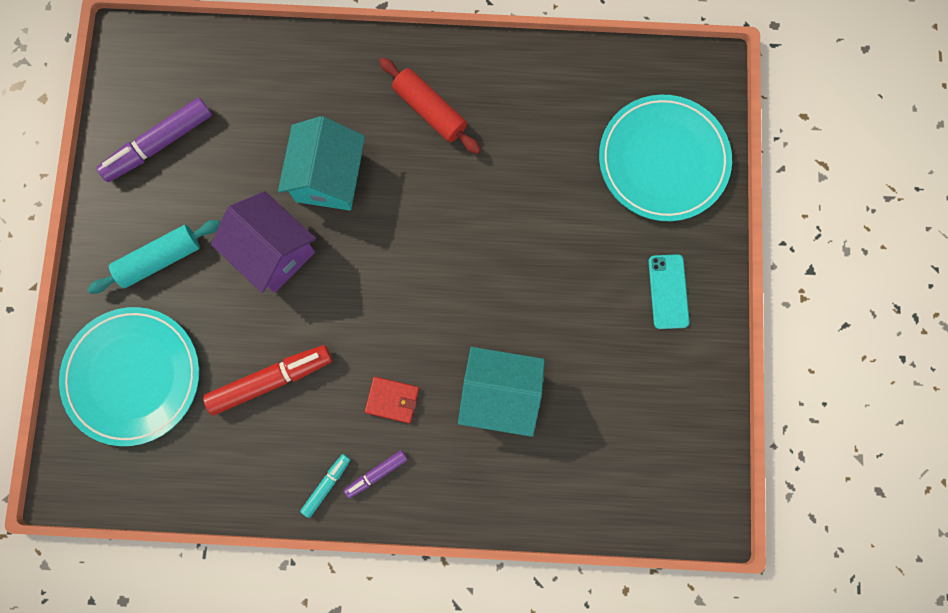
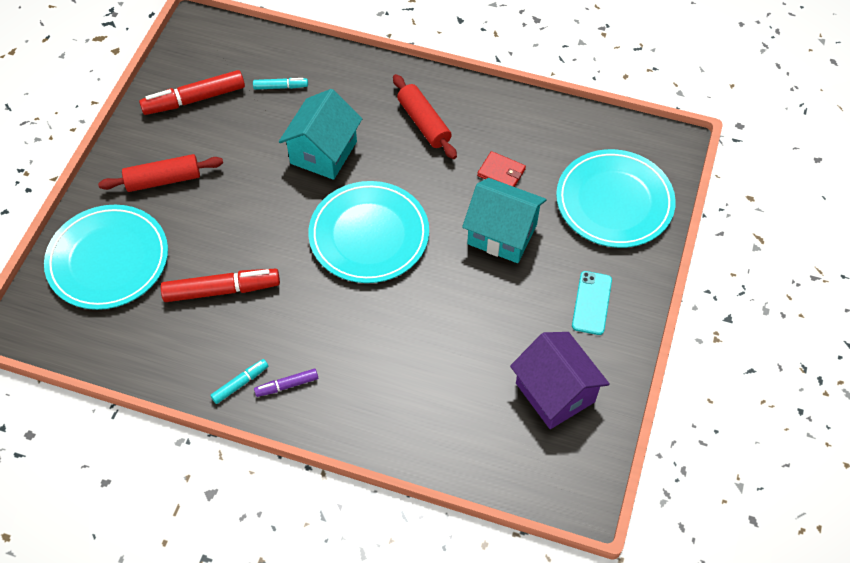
camera: 15 degrees right, 20 degrees down
(159, 144) = (194, 99): purple marker -> red marker
(159, 259) = (163, 180): turquoise rolling pin -> red rolling pin
(253, 102) = (281, 87): none -> turquoise marker
(273, 252) = (259, 195): purple house -> purple house (555, 392)
(392, 400) = (320, 330): red wallet -> red wallet (501, 172)
(410, 270) = (369, 235): none -> turquoise plate
(500, 394) = (417, 349): turquoise house -> turquoise house (502, 234)

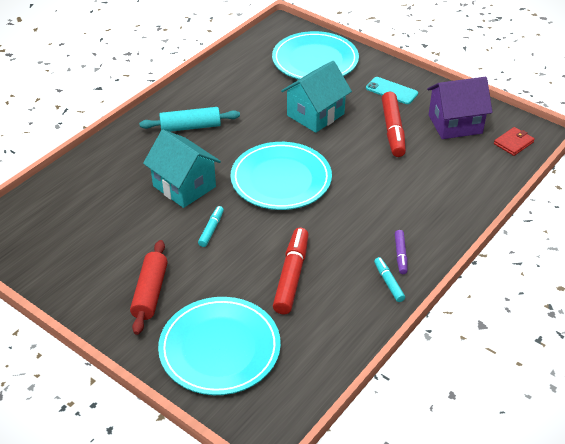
camera: 70 degrees left, 15 degrees down
(194, 99) = (70, 254): red marker -> red marker (393, 130)
(281, 87) = (96, 196): turquoise marker -> turquoise marker (211, 229)
(424, 123) = (190, 127): red rolling pin -> turquoise rolling pin
(501, 172) = (261, 102): red wallet -> red wallet (513, 143)

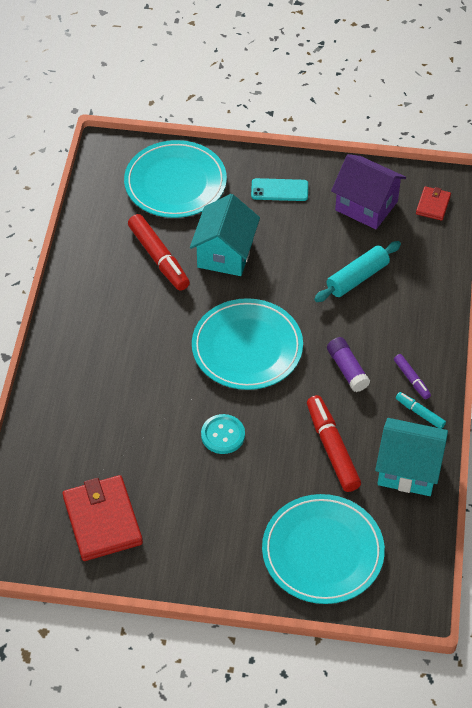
camera: 30 degrees left, 10 degrees up
(70, 247) = (102, 520): none -> red wallet
(150, 293) = (218, 529): red rolling pin -> none
(184, 186) = (159, 399): turquoise house -> turquoise house (408, 470)
(190, 127) = (110, 326): turquoise rolling pin -> turquoise rolling pin (357, 278)
(211, 229) = (223, 435): turquoise marker -> turquoise button
(350, 226) = (347, 369): none -> purple glue stick
(393, 130) = (313, 239): red marker -> red marker (159, 258)
(455, 124) = (366, 206): purple house -> purple house turned 75 degrees clockwise

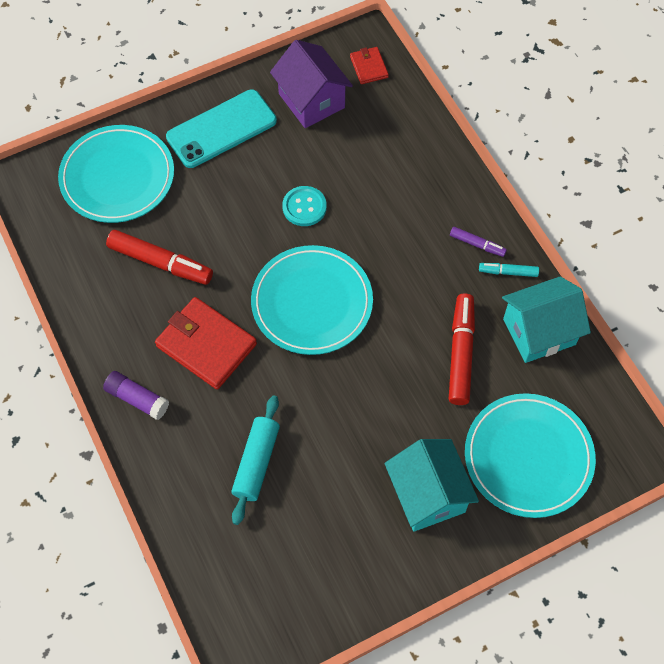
camera: 35 degrees left, 10 degrees up
(102, 520) = (313, 560): red wallet -> red wallet (206, 345)
(223, 435) = (356, 402): turquoise button -> turquoise button (304, 207)
(225, 253) = (220, 221): turquoise house -> turquoise house (427, 494)
(279, 190) = (221, 129): turquoise phone -> turquoise phone, size x1.71
(332, 448) = (461, 353): red marker -> red marker turned 60 degrees clockwise
(347, 369) = (416, 269): purple glue stick -> purple glue stick (137, 399)
(357, 278) = (357, 175): turquoise rolling pin -> turquoise rolling pin (256, 463)
(366, 206) = (311, 100): purple house -> purple house turned 60 degrees clockwise

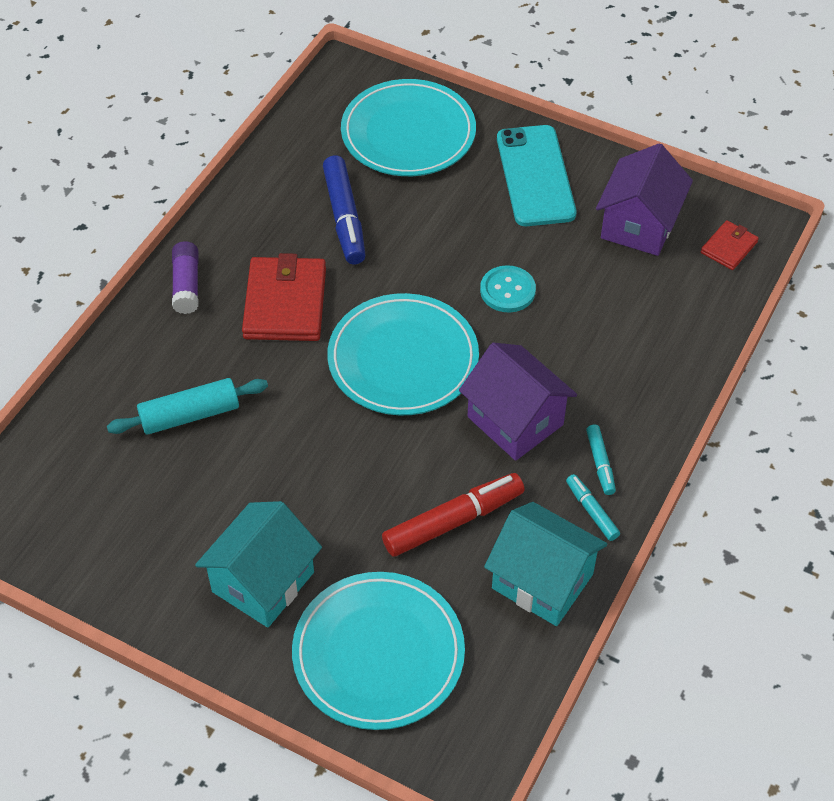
camera: 55 degrees right, 10 degrees down
(160, 262) = (345, 218): red marker -> blue marker
(221, 129) = (535, 176): turquoise phone -> turquoise phone turned 60 degrees clockwise
(410, 270) = (515, 420): none -> purple house
(477, 244) = (600, 463): purple marker -> turquoise marker

